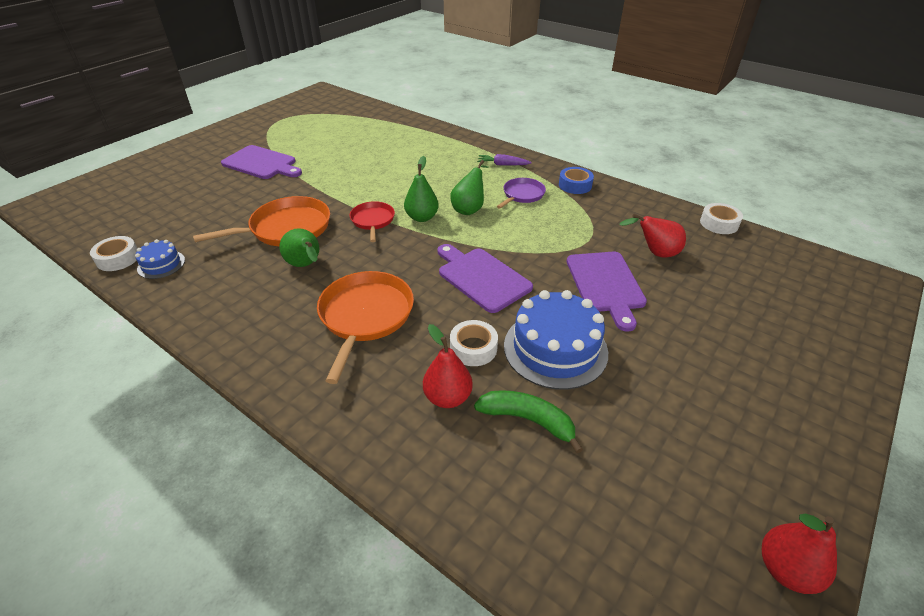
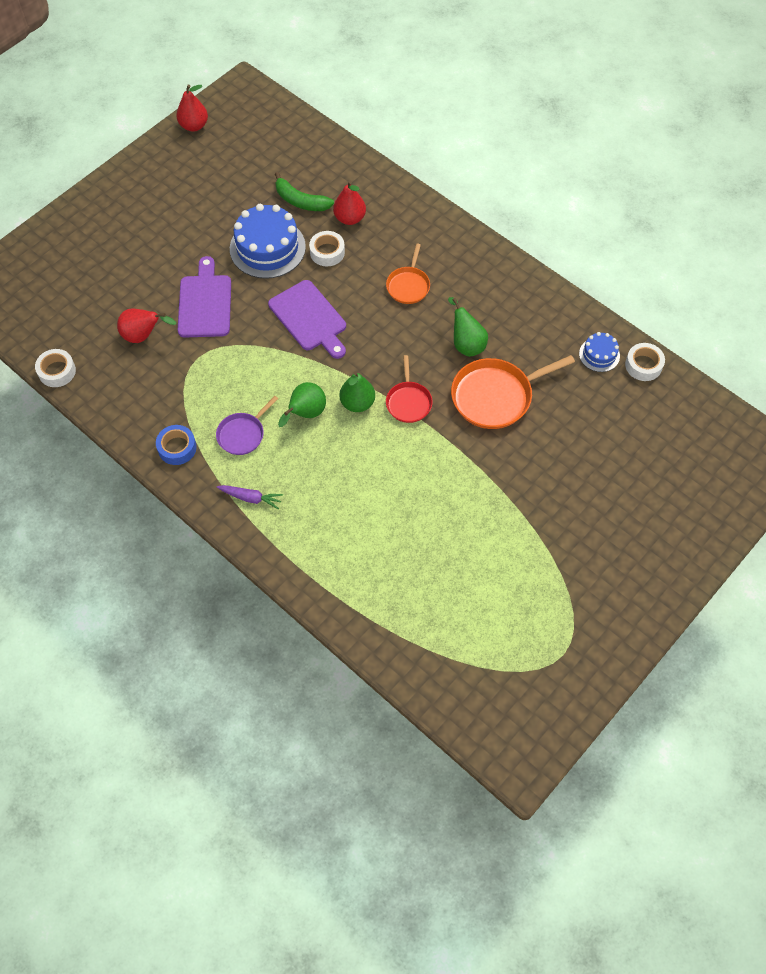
camera: 175 degrees left, 20 degrees up
(261, 163) = (556, 525): purple cutting board -> none
(365, 316) = (408, 286): orange pan -> orange pan, size x0.58

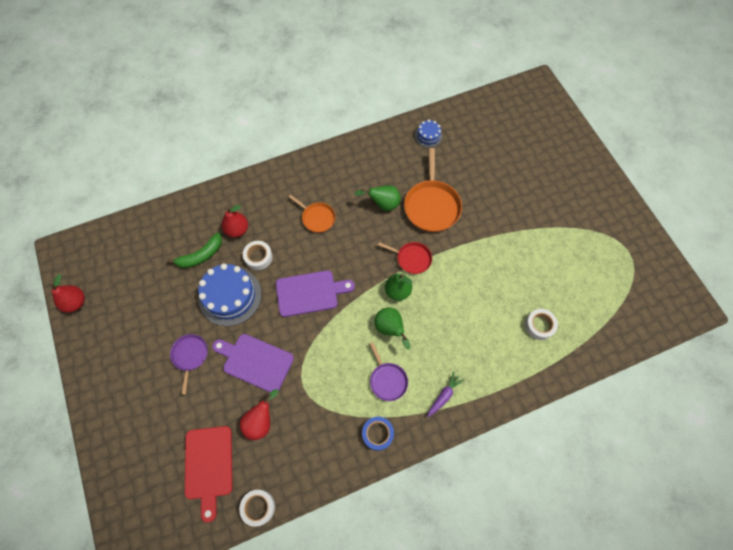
camera: 65 degrees left, 5 degrees up
(80, 312) = (209, 466): none -> red cutting board
(184, 244) = (190, 356): none -> purple pan
(643, 365) = (447, 117): white tape -> white tape (539, 325)

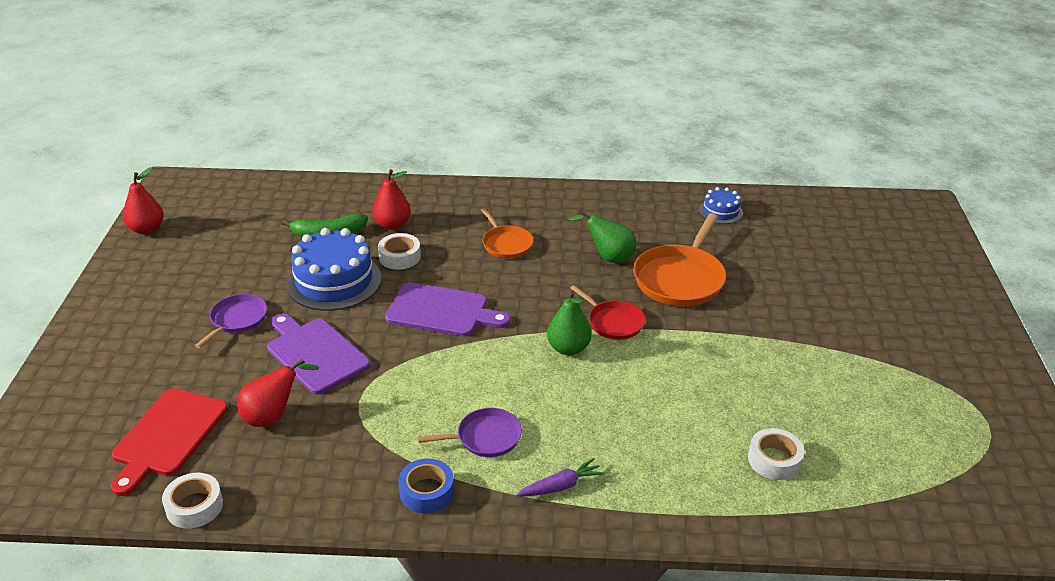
camera: 25 degrees right, 30 degrees down
(387, 380) = (485, 437): purple pan -> purple pan turned 105 degrees counterclockwise
(390, 329) = (529, 384): green pear -> none

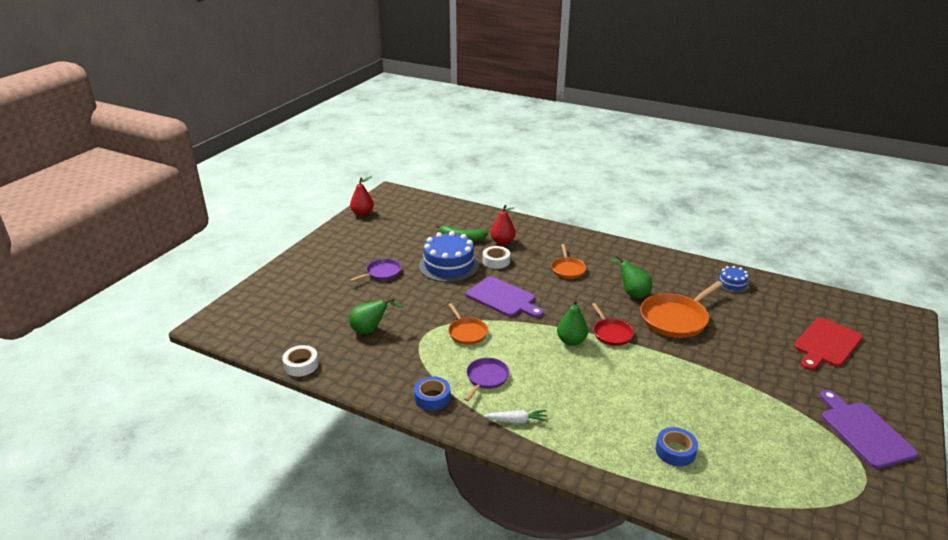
camera: 25 degrees right, 5 degrees down
(168, 436) = (309, 324): red cutting board -> red cutting board (826, 344)
(273, 416) = (370, 330): red pear -> green pear
(315, 354) = (414, 302): purple cutting board -> purple cutting board (863, 432)
(419, 378) = (467, 332): none -> orange pan
(485, 437) = (486, 378): purple pan -> purple pan turned 75 degrees counterclockwise
(560, 486) = (516, 421): purple carrot -> white carrot
(774, 460) = (675, 451): white tape -> blue tape

